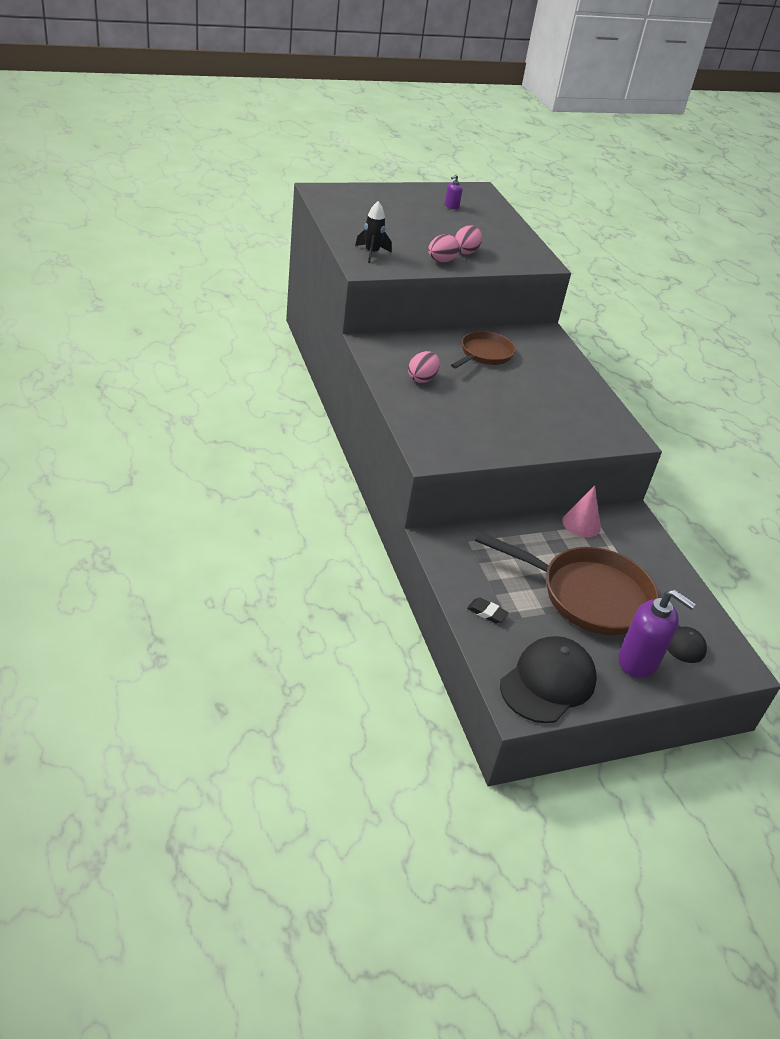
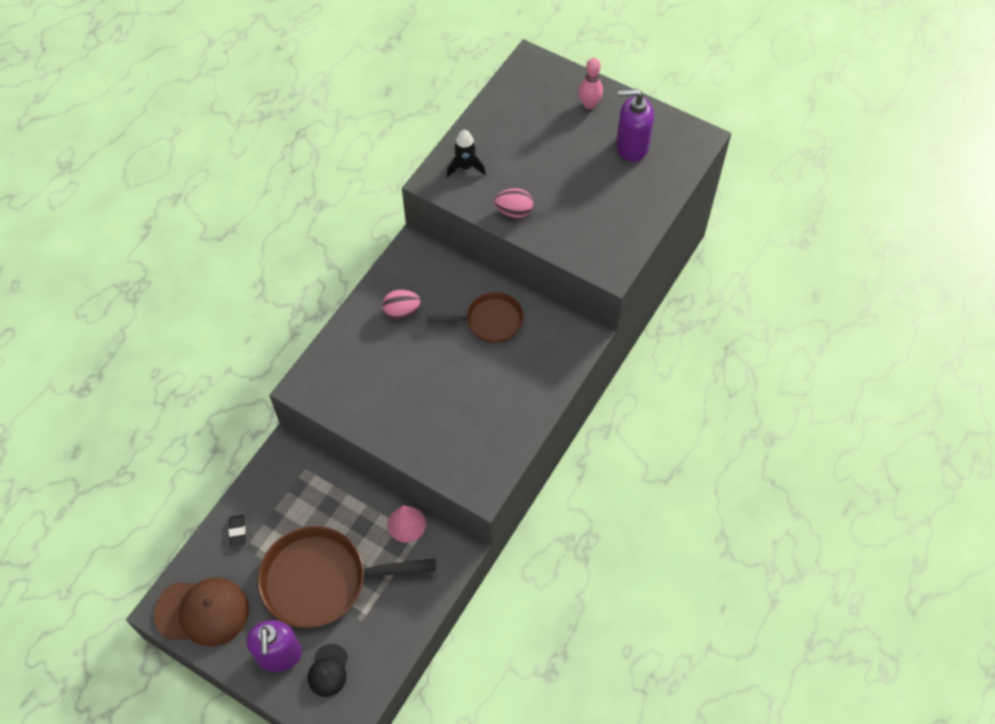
camera: 55 degrees right, 20 degrees up
(392, 197) = (589, 104): none -> pink bowling pin
(451, 206) = (631, 147): purple soap dispenser -> purple soap dispenser, size x2.22
(466, 252) = (555, 213): pink egg -> none
(548, 682) = (202, 612): black cap -> brown cap
(588, 595) = (322, 580): brown pan -> brown pan turned 105 degrees clockwise

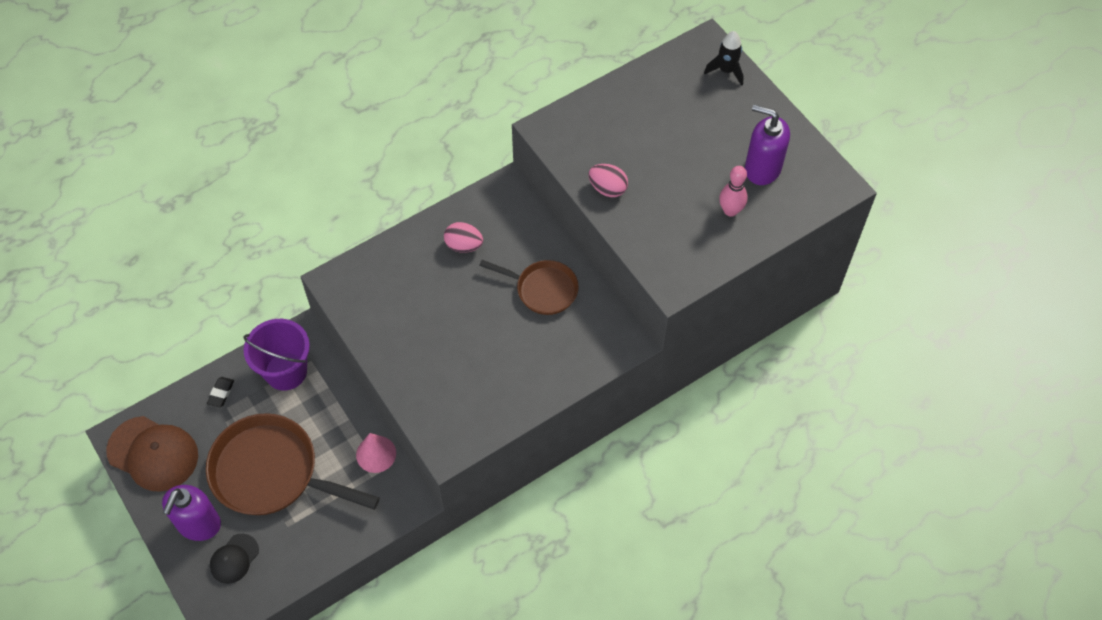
camera: 25 degrees right, 0 degrees up
(287, 487) = (286, 371): none -> purple bucket
(465, 167) = (584, 126): black rocket -> black rocket (726, 70)
(589, 104) = (743, 109): pink bowling pin -> pink bowling pin (730, 211)

